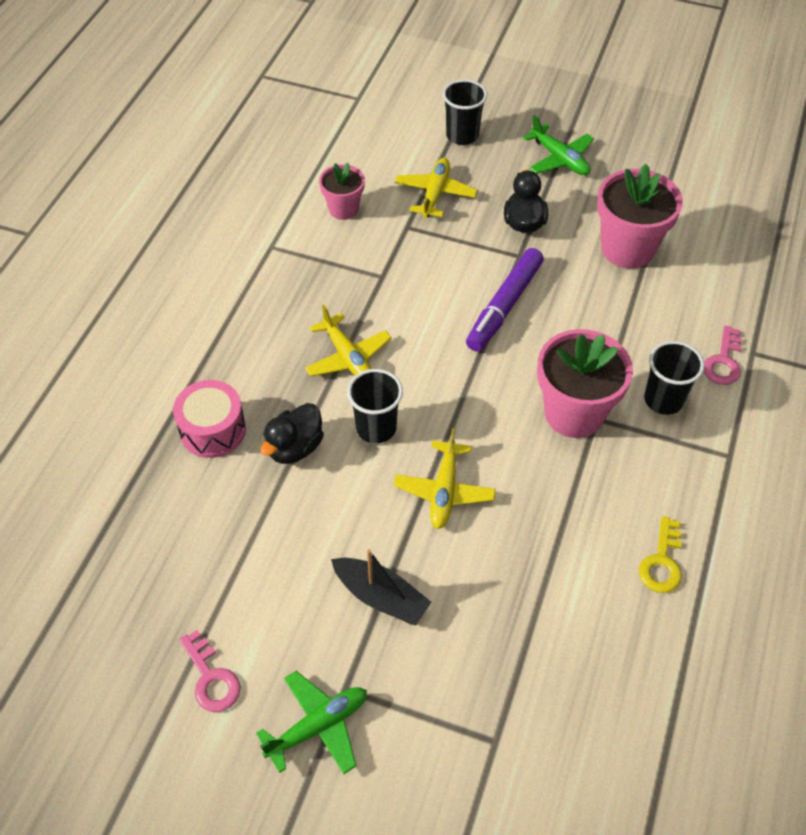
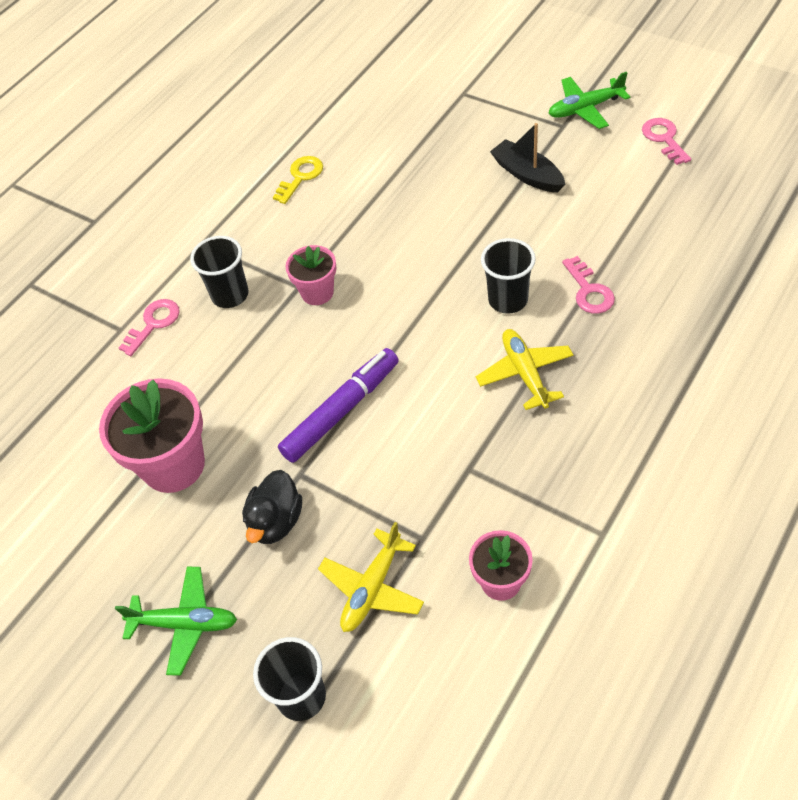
camera: 160 degrees left, 0 degrees up
(213, 430) = (671, 316): pink drum -> none
(295, 448) = (589, 291): black duck -> pink key
(444, 491) = (457, 241): yellow plane -> none
(559, 159) = (185, 623): green plane -> green plane turned 120 degrees clockwise
(574, 413) = (317, 292): pink flower pot -> pink flower pot, size x0.57

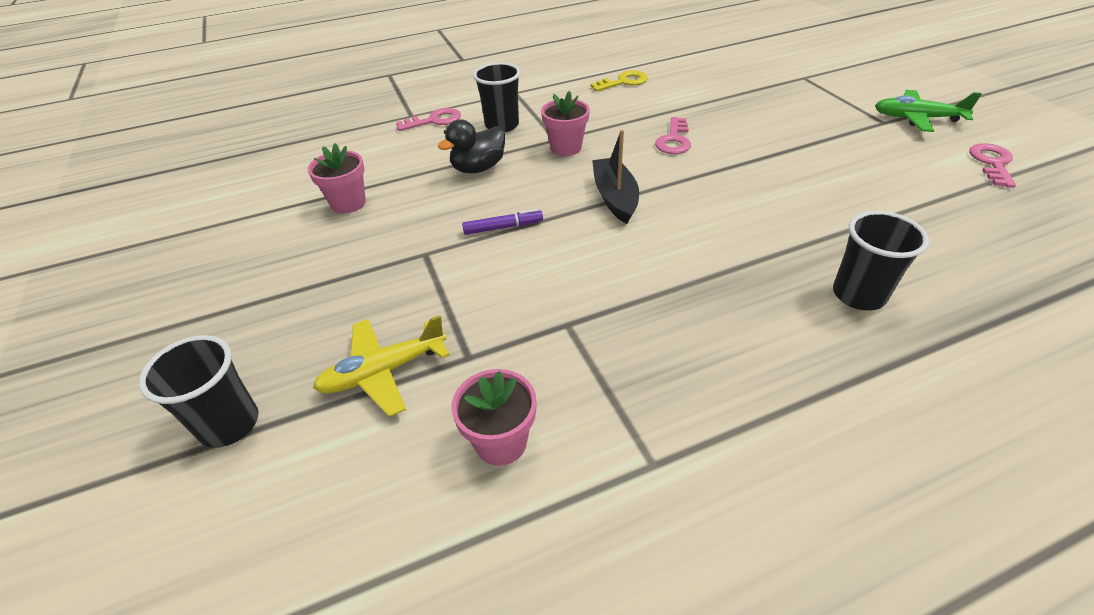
camera: 30 degrees right, 10 degrees down
(173, 465) = (348, 203): pink flower pot -> pink flower pot, size x0.57
(185, 623) = (226, 309): green plane -> none
(276, 521) = (370, 276): black duck -> black duck (478, 168)
(341, 411) = (503, 227): purple marker -> purple marker, size x0.51
(508, 300) = (726, 215): black cup -> black cup (858, 295)
(525, 373) = (693, 276): yellow plane -> none
(527, 174) = (820, 141): black boat -> black boat (615, 197)
(589, 291) = (817, 242): pink key -> pink key (674, 140)

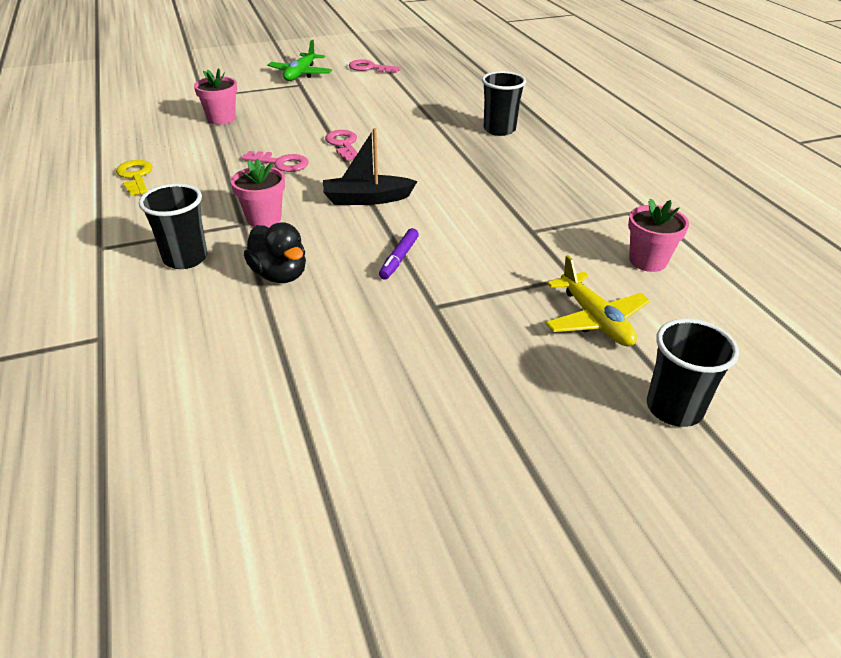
camera: 90 degrees left, 5 degrees down
(348, 203) = (320, 375): pink flower pot -> pink flower pot (221, 118)
(434, 120) = (133, 314): pink key -> pink key (343, 144)
(503, 227) = (399, 259): purple marker -> purple marker turned 150 degrees counterclockwise

